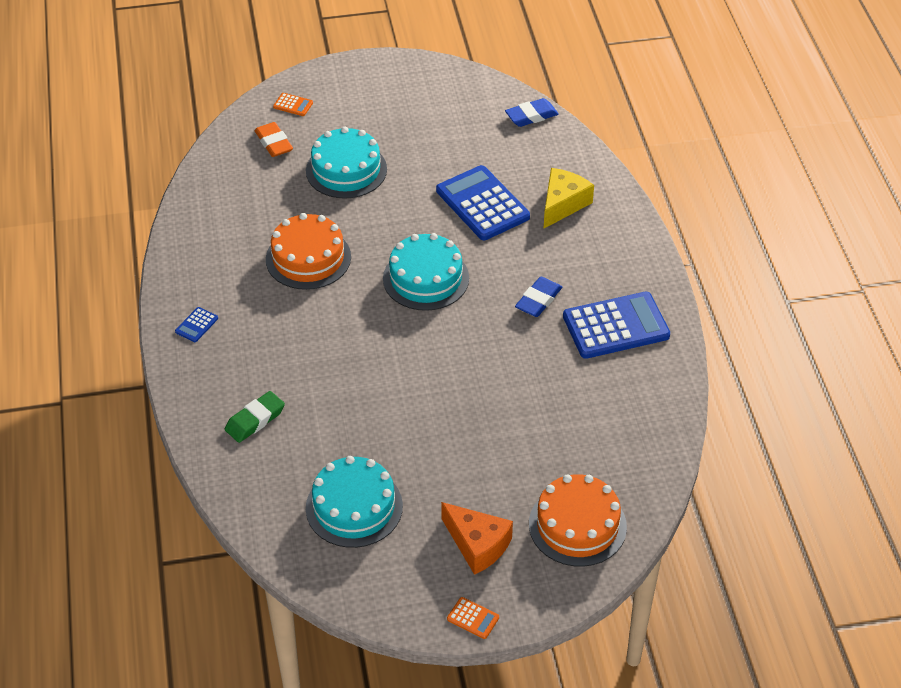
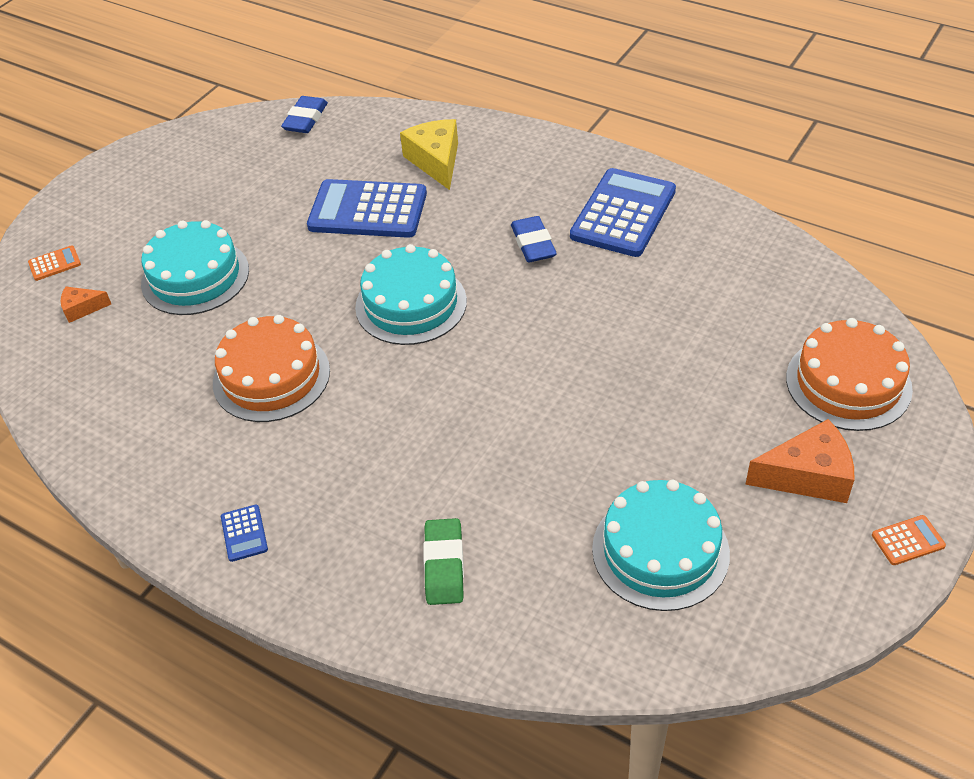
camera: 45 degrees left, 0 degrees up
(274, 143) = (82, 308): orange eraser -> orange cheese

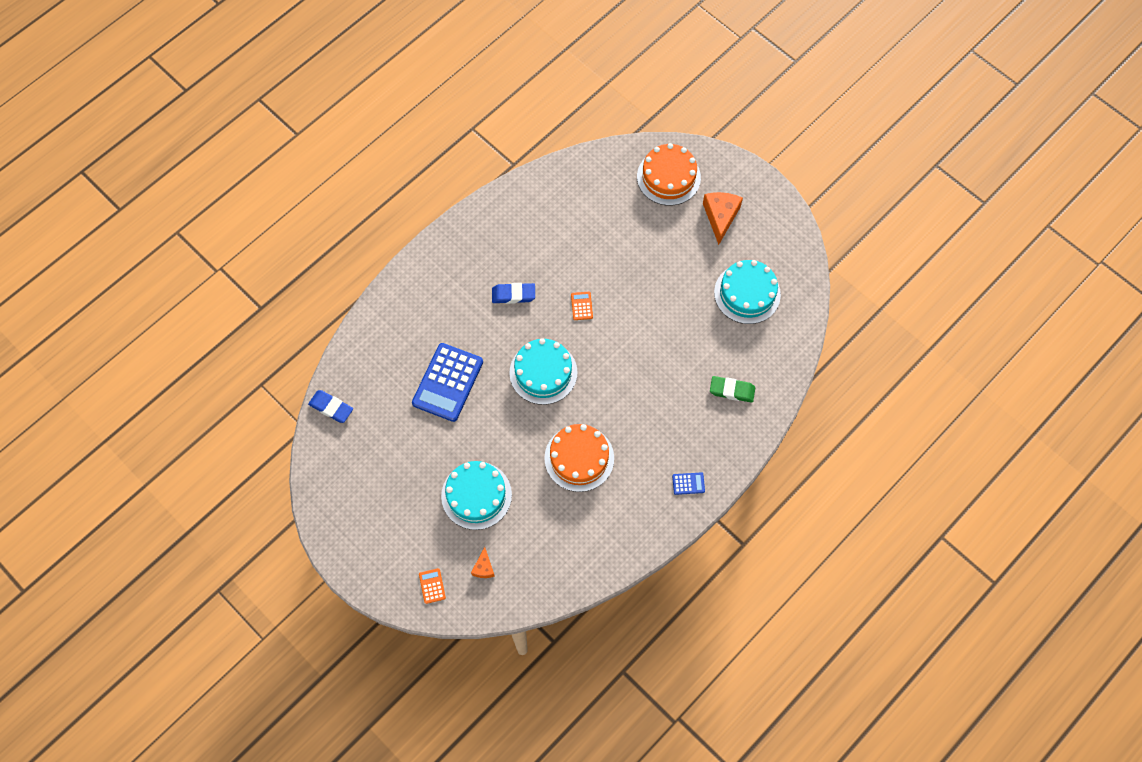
camera: 80 degrees left, 20 degrees up
(436, 161) = (412, 332): yellow cheese -> none
(623, 214) = (503, 239): blue calculator -> none
(908, 540) = (767, 191): orange calculator -> orange calculator (581, 306)

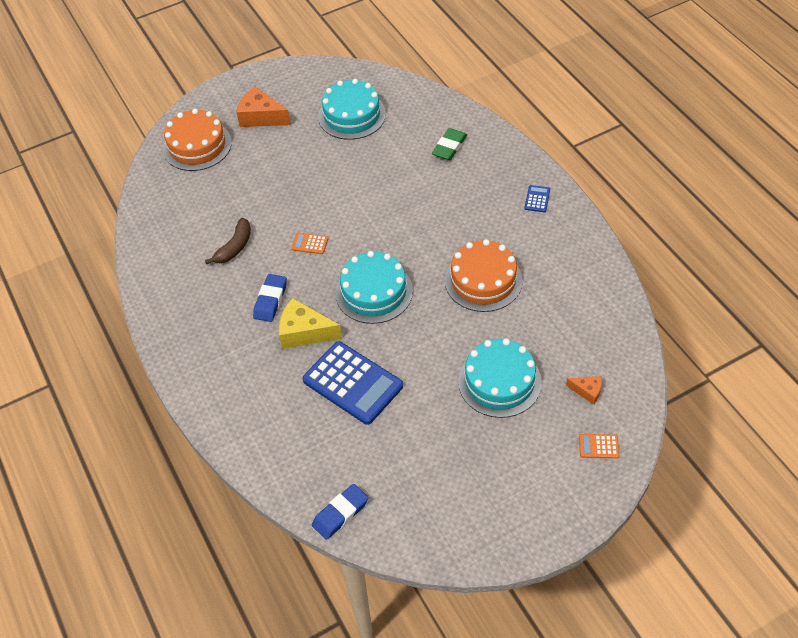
camera: 70 degrees left, 15 degrees down
(488, 331) = (304, 332): none -> yellow cheese
(561, 248) = (234, 247): none -> brown banana

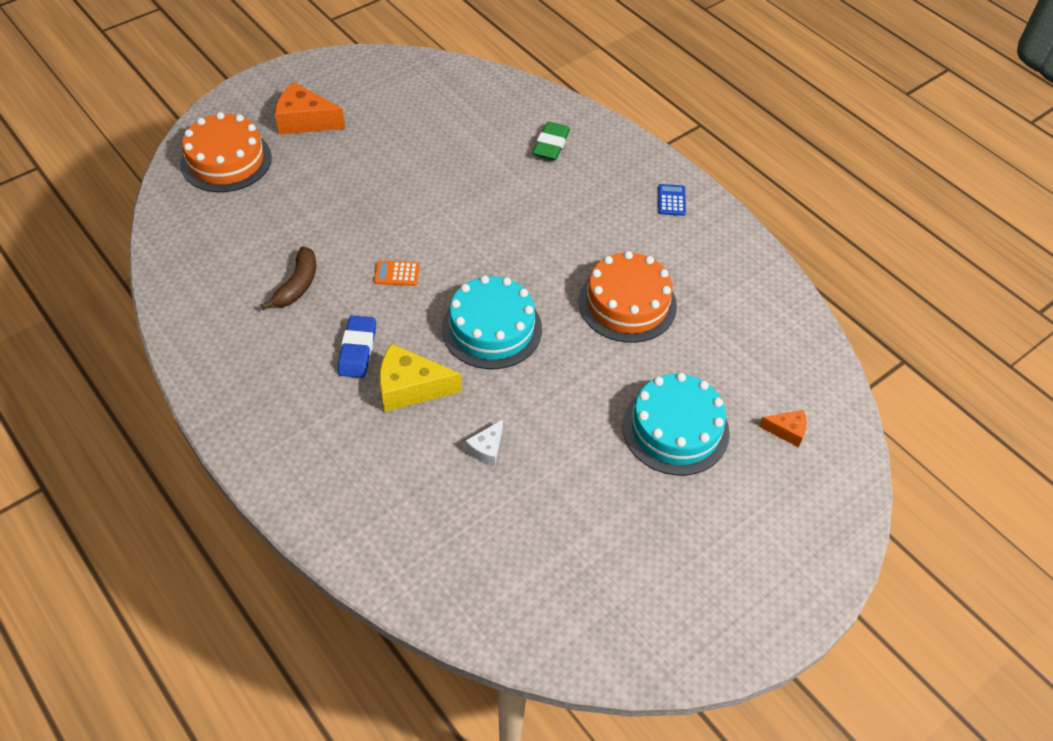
camera: 15 degrees left, 0 degrees up
(340, 514) = (504, 627): blue eraser -> none
(352, 115) = (421, 113): turquoise cake -> none
(353, 383) = (487, 449): blue calculator -> white cheese
(598, 446) = (817, 500): orange calculator -> none

